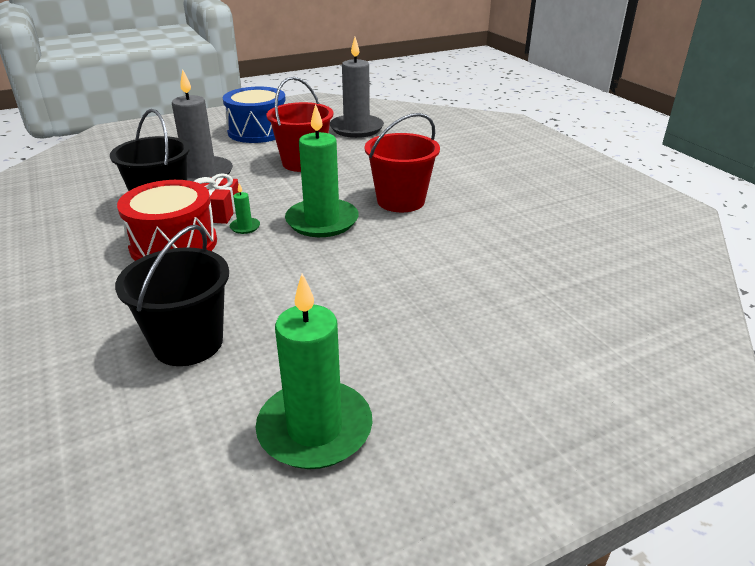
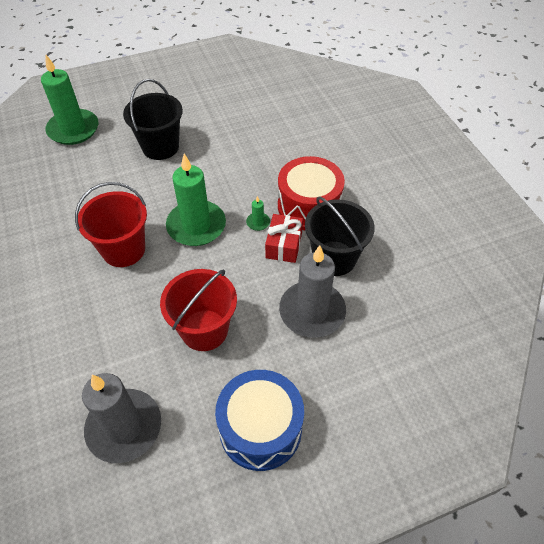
camera: 175 degrees left, 20 degrees up
(188, 343) = (278, 128): black bucket -> black bucket (160, 147)
(315, 428) = (216, 88): green candle -> green candle (73, 129)

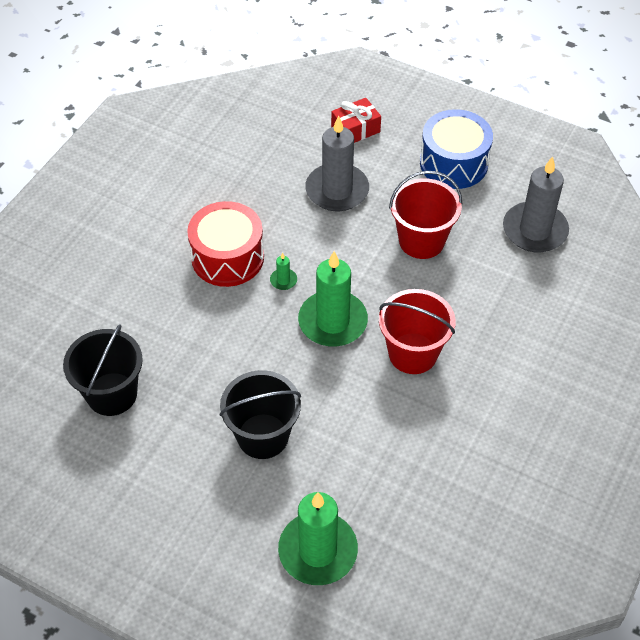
camera: 130 degrees left, 0 degrees up
(284, 245) = (290, 246): red gift -> red gift (355, 129)
(334, 258) = (271, 206): black bucket -> black bucket (112, 394)

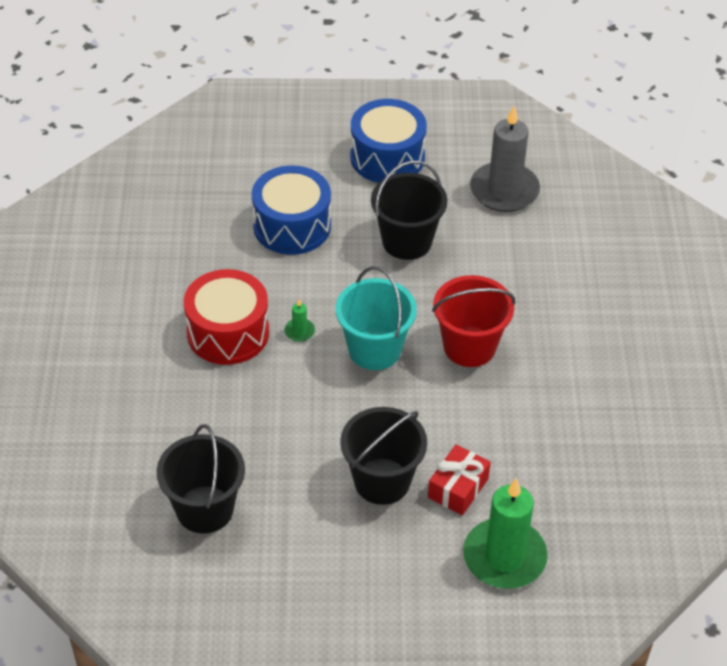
camera: 30 degrees left, 5 degrees down
(332, 321) = (374, 349): green candle -> turquoise bucket
(337, 190) = (292, 226): grey candle -> blue drum
(355, 129) = (269, 161): red gift -> red gift (458, 488)
(421, 241) = (407, 241): red bucket -> black bucket

